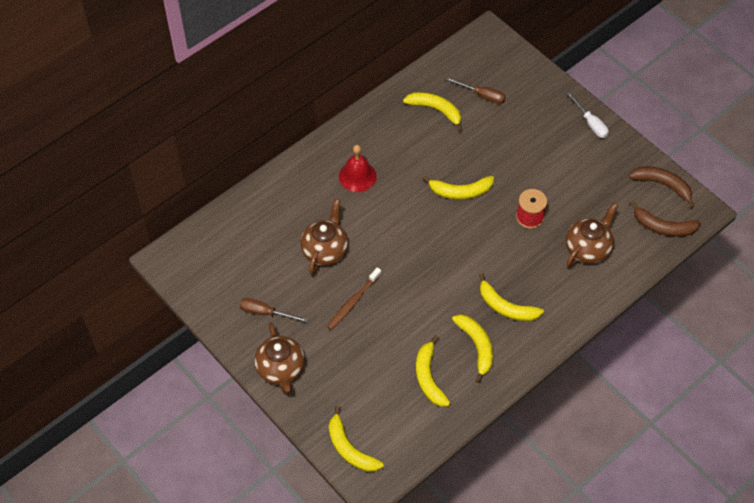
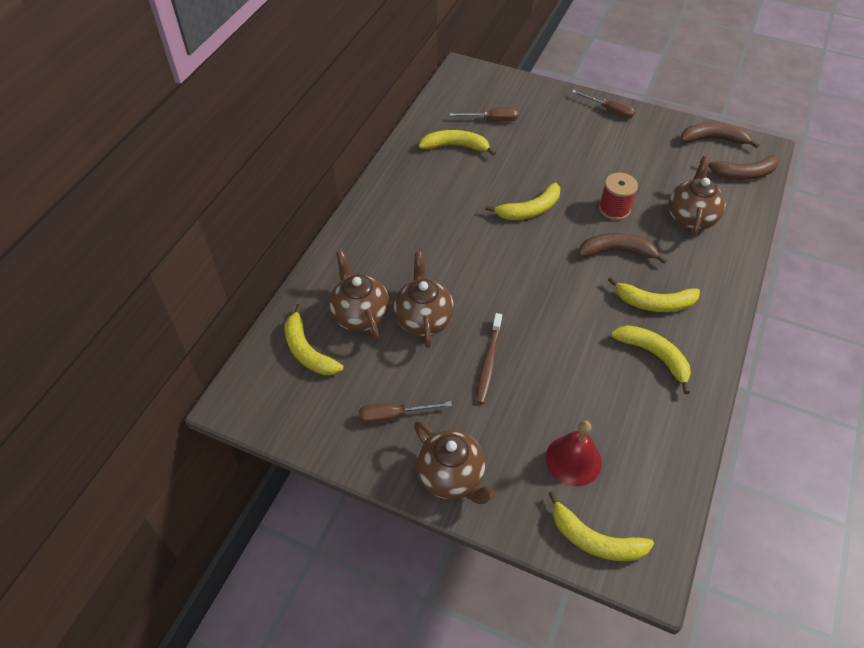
camera: 25 degrees left, 5 degrees down
(282, 229) = (360, 315): none -> brown teapot
(357, 176) = (413, 232): red bell -> red bell (573, 460)
(429, 377) = (627, 412): yellow banana -> yellow banana (308, 351)
(506, 254) = (617, 251): none -> brown banana
(590, 123) = (609, 111): white screwdriver -> brown screwdriver

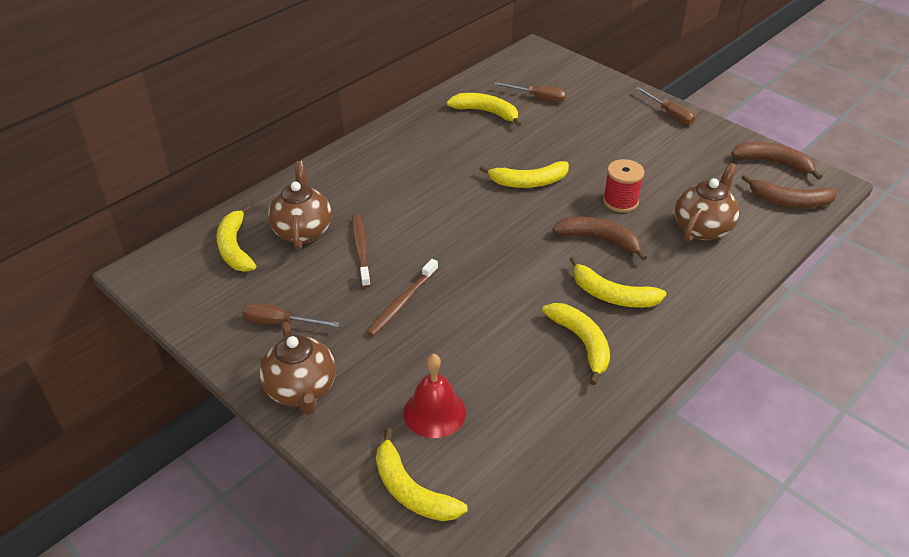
camera: 20 degrees right, 10 degrees down
(423, 319) = (361, 249): brown teapot -> brown toothbrush

